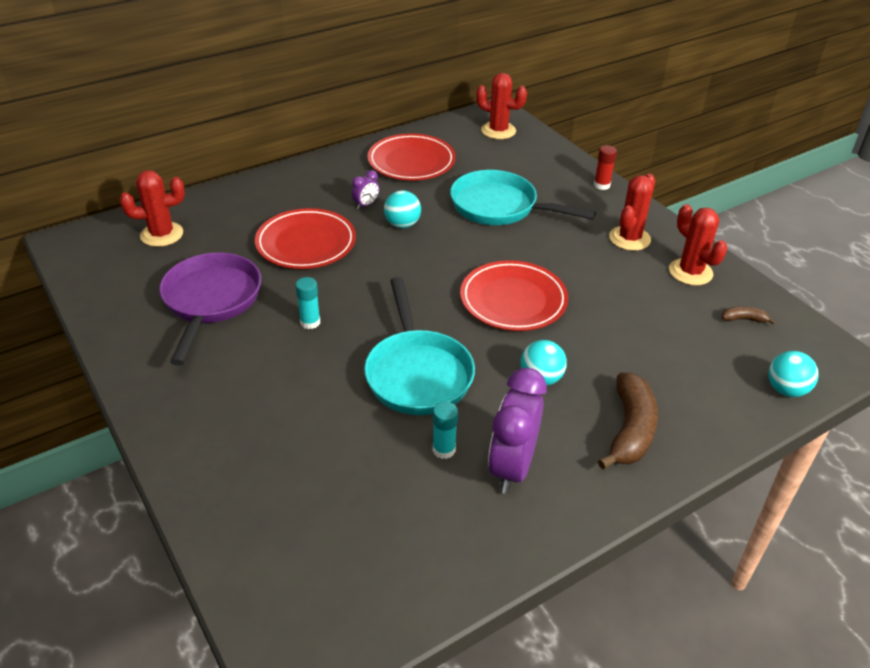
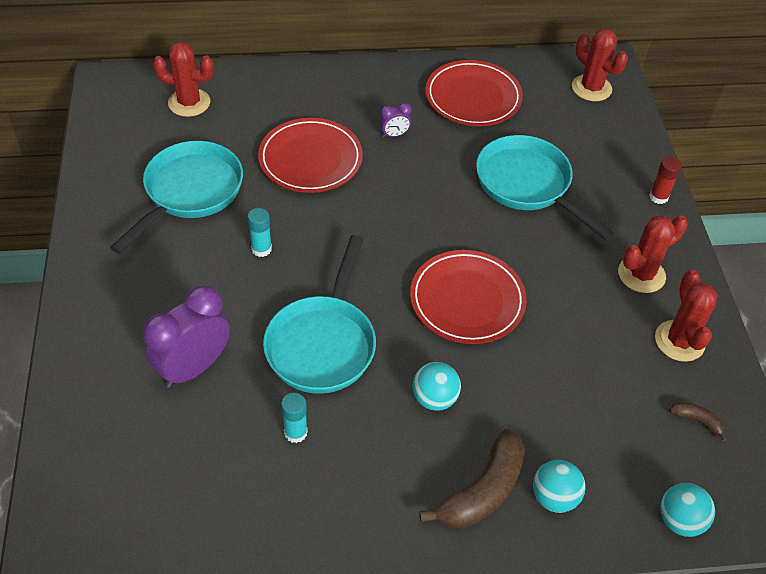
camera: 25 degrees right, 10 degrees up
(211, 301) = (190, 192): purple pan -> turquoise pan
(402, 224) = (415, 171): turquoise ball -> turquoise ball (554, 497)
(512, 467) = (344, 478): purple clock -> purple clock (194, 367)

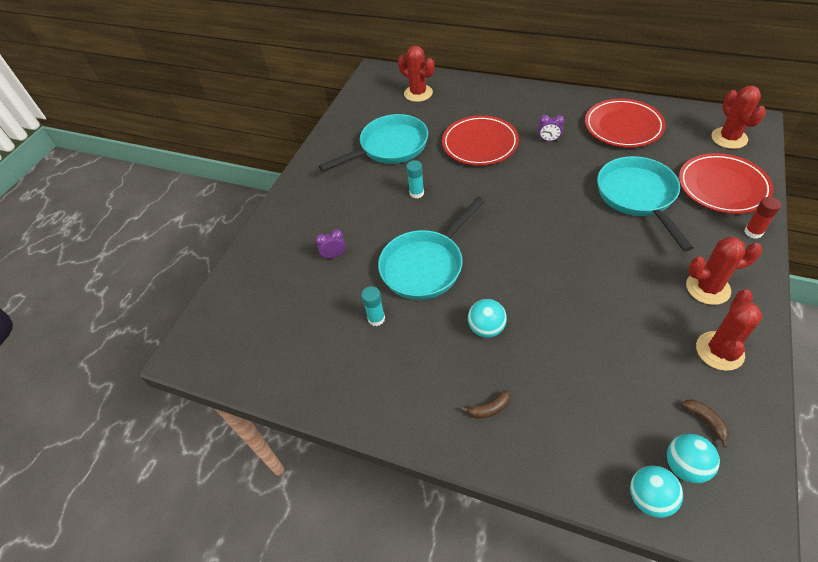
camera: 35 degrees right, 0 degrees up
(194, 367) = (334, 256): purple clock -> purple clock, size x0.46
(467, 300) = (547, 266): red plate -> red plate (722, 187)
(482, 491) = (489, 408): brown banana -> brown banana, size x0.46
(554, 497) = (545, 435): turquoise ball -> turquoise ball (685, 466)

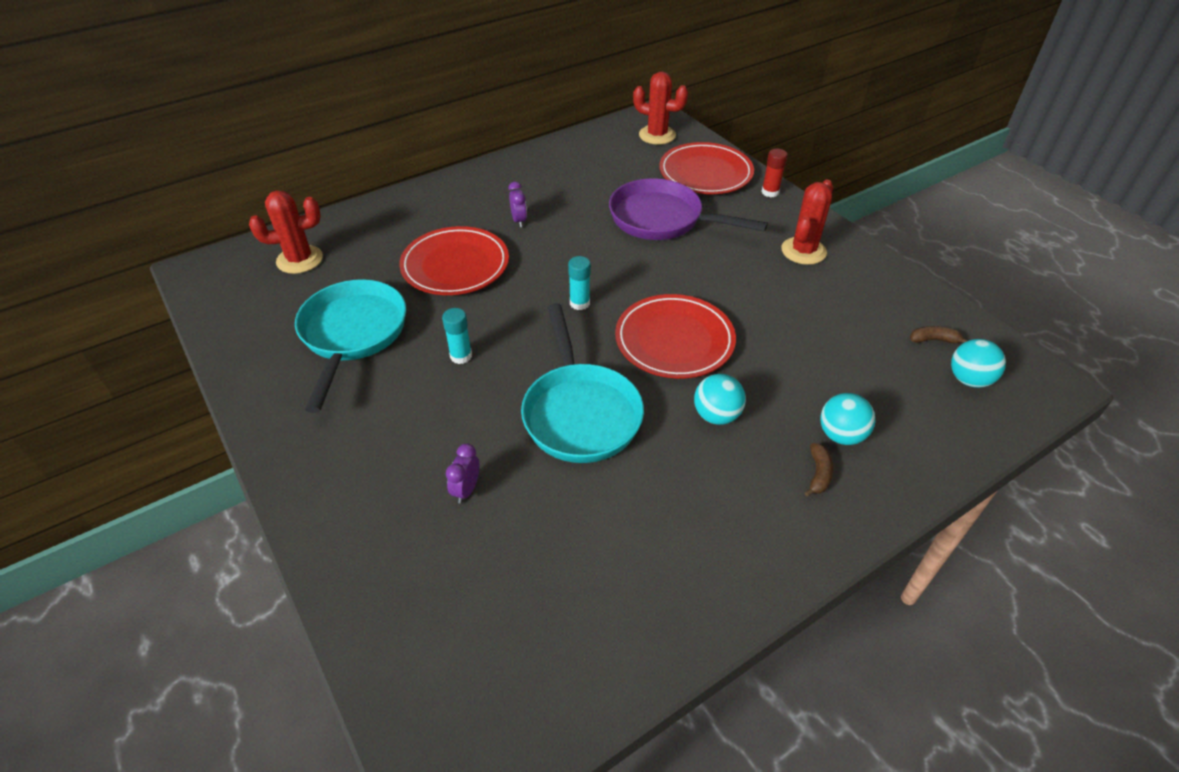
camera: 60 degrees left, 5 degrees down
(376, 318) = (612, 503): turquoise glue stick -> turquoise glue stick (579, 303)
(548, 140) = (519, 221): purple clock -> purple clock turned 60 degrees counterclockwise
(623, 126) = (566, 171): red plate -> red plate (674, 340)
(638, 196) = (662, 219): turquoise pan -> purple pan
(649, 498) = (987, 421): turquoise ball -> turquoise ball (841, 435)
(719, 351) = (872, 287): red cactus -> none

